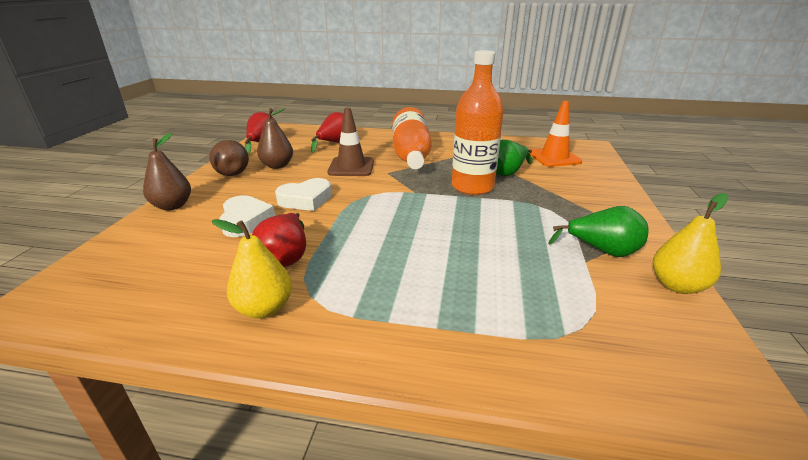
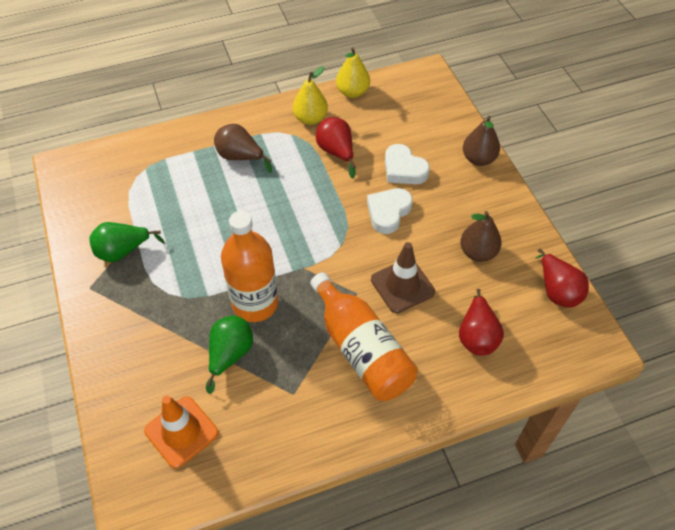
camera: 150 degrees right, 25 degrees up
(231, 172) = (504, 221): brown pear -> brown pear (240, 157)
(677, 285) = (74, 235): yellow pear -> yellow pear (352, 92)

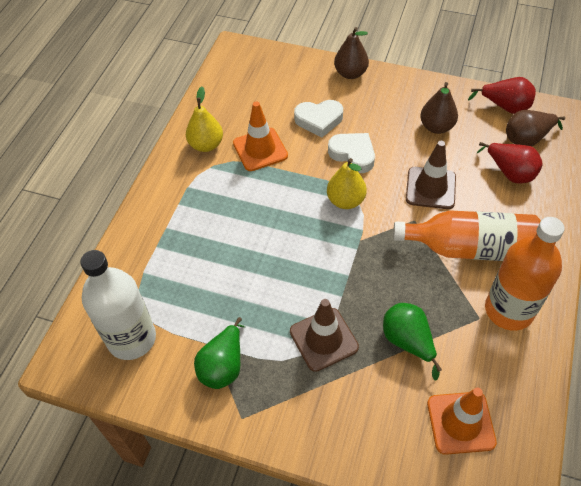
camera: 50 degrees left, 0 degrees up
(107, 187) = (131, 338): none -> white bottle
(190, 298) = (323, 339): none -> brown traffic cone
(240, 157) = (199, 216): brown pear -> brown pear (527, 139)
(255, 303) = (369, 294): orange bottle -> orange bottle (509, 310)
(336, 152) = (260, 149): red pear -> orange traffic cone
(352, 92) = (206, 102): yellow pear -> yellow pear (345, 201)
(388, 212) = (353, 154): white heart -> white heart turned 150 degrees clockwise

